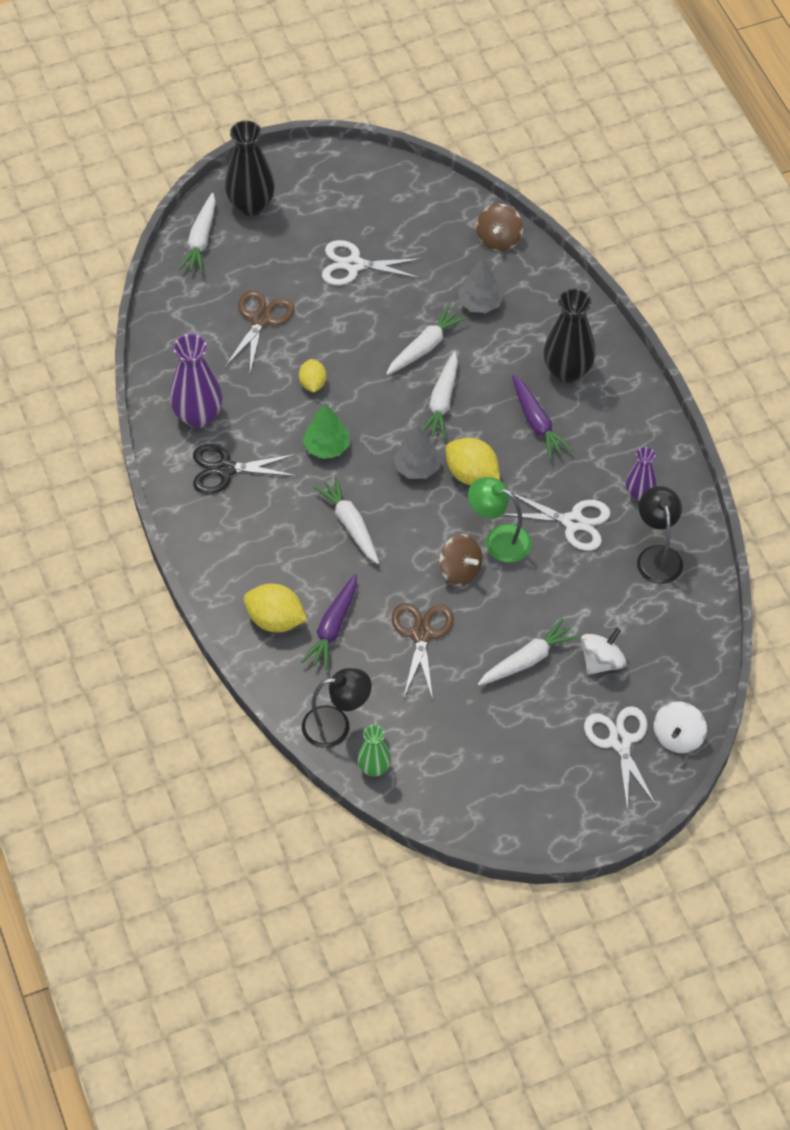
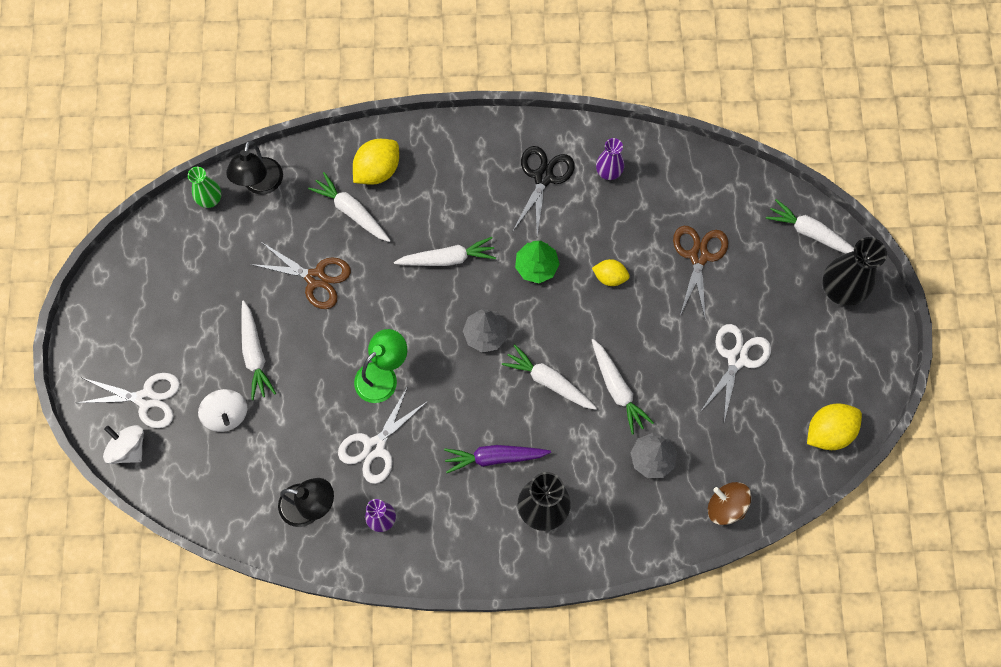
camera: 110 degrees right, 15 degrees up
(198, 416) = (608, 172): purple vase -> purple vase, size x0.58
(261, 319) = (698, 256): brown scissors -> brown scissors turned 120 degrees counterclockwise
(333, 627) = (352, 211): purple carrot -> white carrot
(460, 570) = (365, 332): brown spinning top -> none
(471, 475) = (459, 378): yellow lemon -> yellow lemon (829, 431)

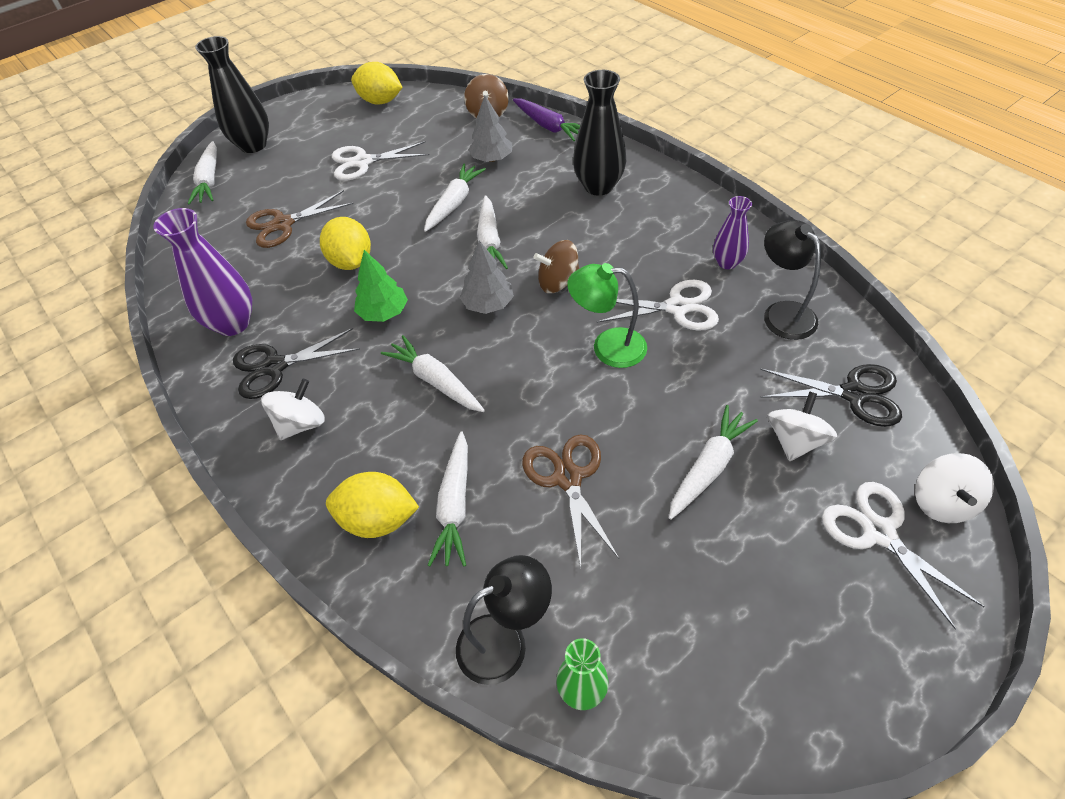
camera: 125 degrees left, 20 degrees down
(220, 480) = (854, 394): none -> black scissors
(465, 393) = (558, 282): none -> brown spinning top
(481, 168) = (301, 424): none -> white spinning top
(495, 457) = (591, 233): purple carrot -> purple carrot (548, 126)
(608, 172) = (233, 323): purple vase -> purple vase, size x1.72
(610, 277) = (351, 262): yellow lemon -> yellow lemon, size x1.61

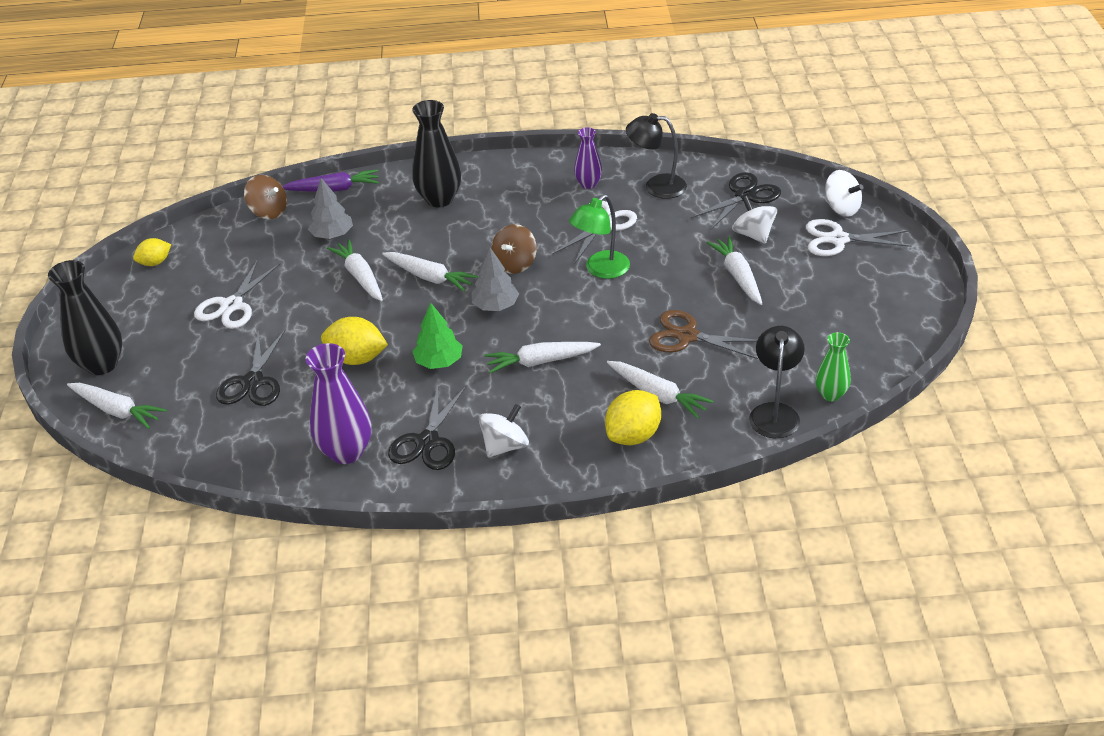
camera: 55 degrees left, 10 degrees down
(283, 224) = (253, 382): brown scissors -> black scissors
(301, 424) = (505, 446): white spinning top -> white spinning top turned 60 degrees clockwise
(380, 101) = (155, 262): yellow lemon -> yellow lemon, size x0.62

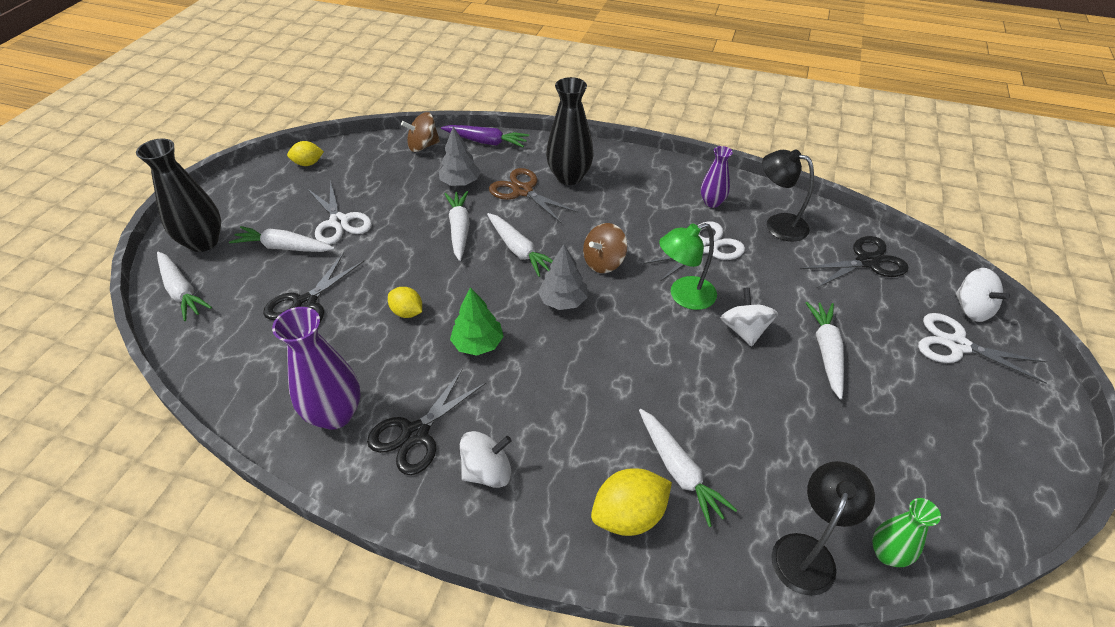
camera: 20 degrees right, 5 degrees up
(232, 305) = (339, 222): white scissors -> white scissors turned 75 degrees counterclockwise
(269, 211) = (423, 146): brown spinning top -> brown spinning top turned 105 degrees clockwise
(357, 358) = (407, 312): yellow lemon -> yellow lemon, size x0.62
(541, 361) = (575, 380): white carrot -> white carrot (284, 247)
(687, 336) = (742, 406): brown scissors -> brown scissors (523, 191)
(753, 235) = (861, 308): white spinning top -> white spinning top (744, 330)

